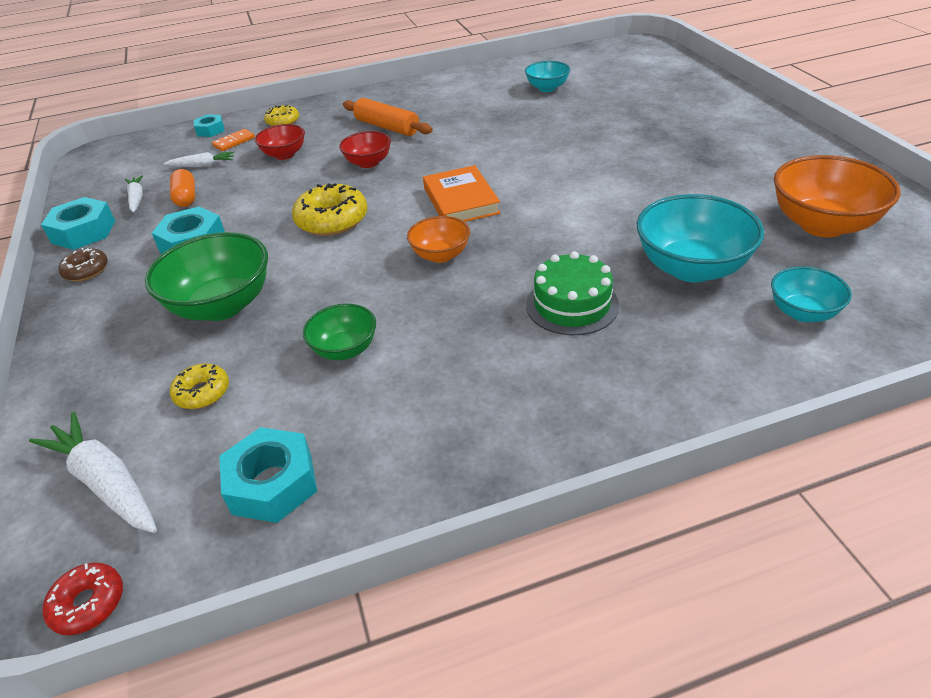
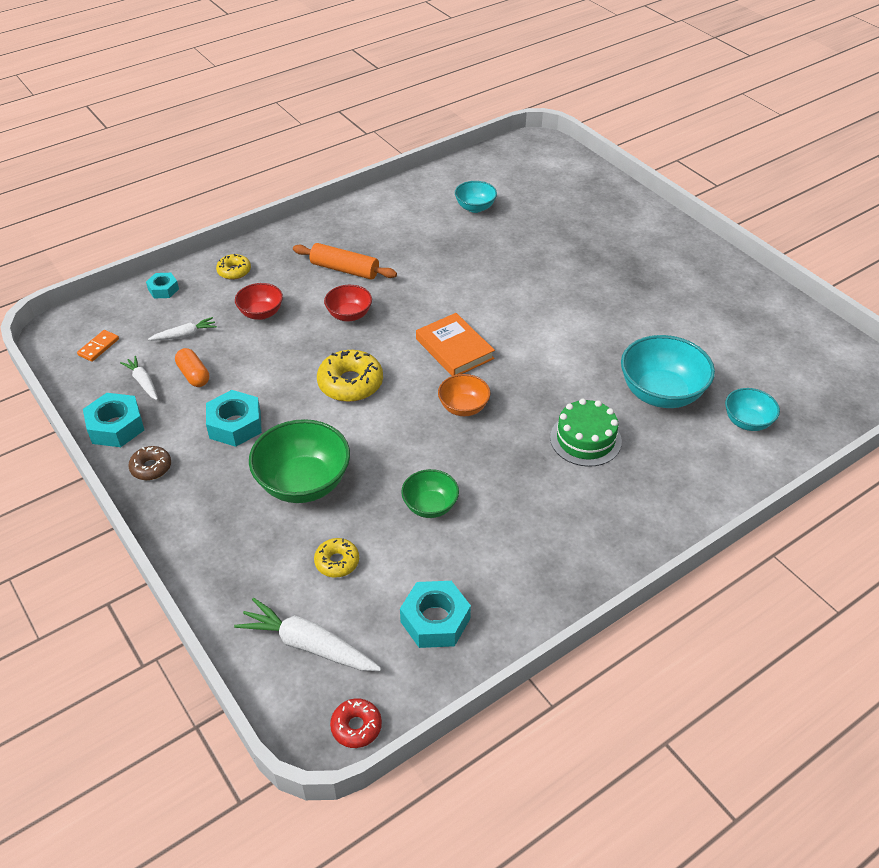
camera: 20 degrees left, 5 degrees up
(234, 142) = (199, 302): orange domino -> orange domino (98, 347)
(822, 225) = (743, 340): orange bowl -> none

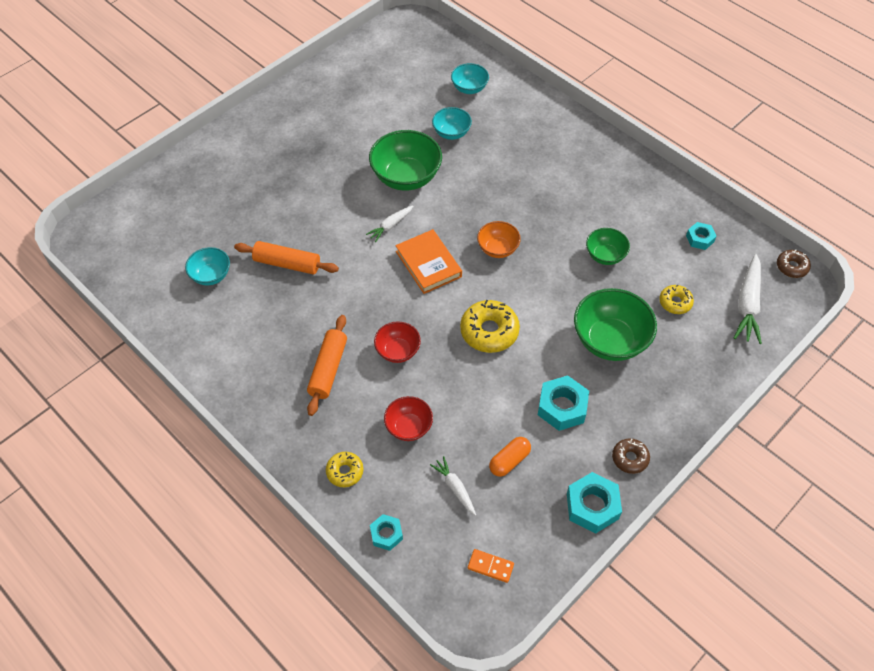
camera: 100 degrees left, 10 degrees up
(143, 382) = (529, 503): white carrot -> white carrot (390, 226)
(356, 726) = (791, 267): red donut -> brown donut
(435, 620) = (699, 239): turquoise nut -> turquoise nut, size x0.60
(454, 349) = (428, 264): orange book -> orange book turned 75 degrees counterclockwise
(478, 252) = (287, 263): none -> orange rolling pin
(585, 439) = (511, 173): green cake -> none
(588, 346) = (406, 177): none -> green bowl
(661, 393) = (451, 133): turquoise bowl -> turquoise bowl, size x0.57

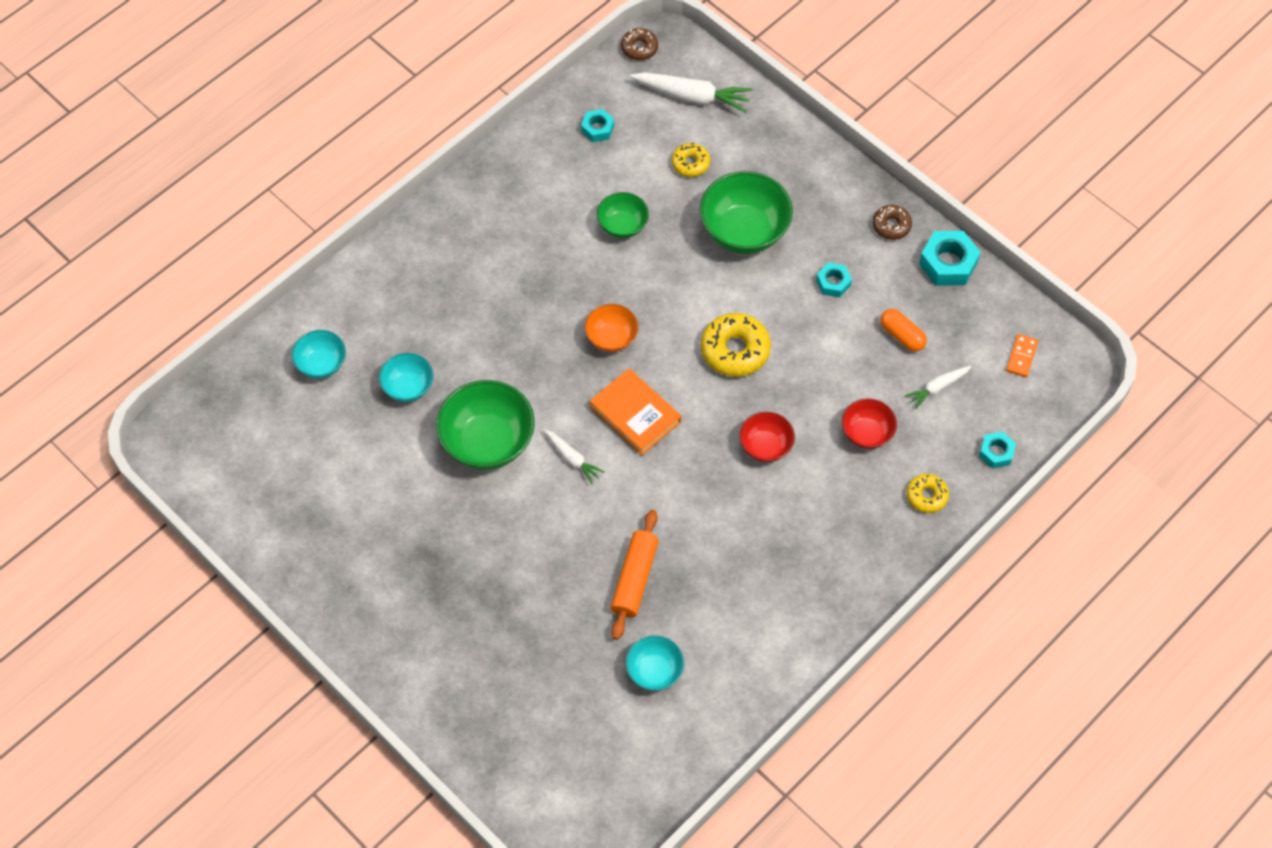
camera: 90 degrees left, 5 degrees up
(328, 369) = (794, 521): orange rolling pin -> none
(428, 264) = (635, 414): orange book -> orange book turned 75 degrees clockwise
(562, 407) = (833, 283): turquoise nut -> turquoise nut, size x0.60

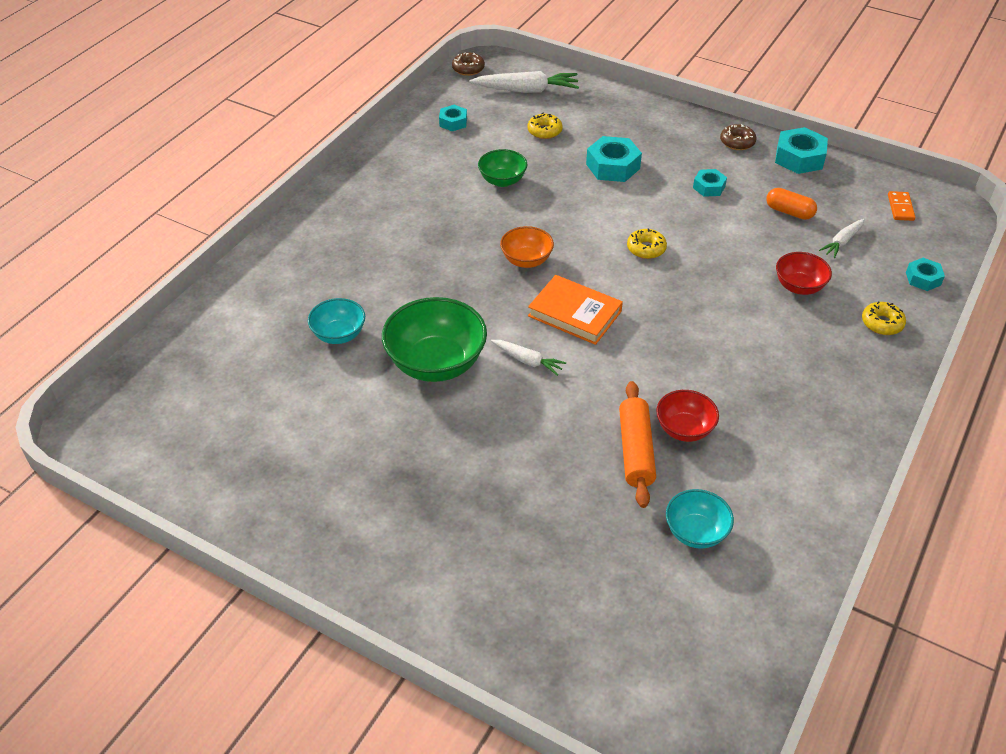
camera: 15 degrees left, 15 degrees down
(321, 364) = (243, 333): turquoise bowl -> none
(735, 350) = (646, 249): yellow donut -> yellow donut, size x0.58
(744, 231) = (613, 166): green bowl -> turquoise nut
(765, 446) = (711, 314): red bowl -> red bowl (684, 429)

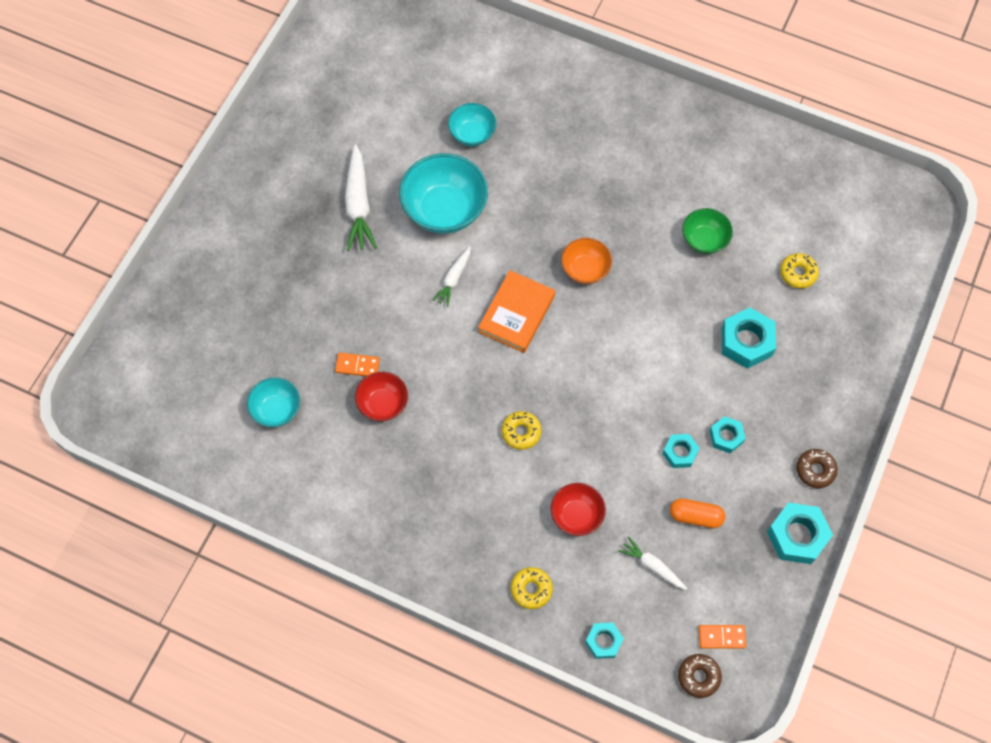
camera: 85 degrees right, 20 degrees up
(436, 363) = (444, 210): green bowl -> turquoise bowl
(453, 122) = (797, 186): turquoise nut -> turquoise nut (680, 453)
(468, 69) = (903, 190): brown donut -> brown donut (698, 677)
(526, 90) = (873, 251): white carrot -> white carrot (358, 205)
(635, 451) = (357, 366): orange rolling pin -> orange domino
(646, 249) = (616, 374): yellow donut -> yellow donut (521, 432)
(789, 212) = (695, 516): orange capsule -> orange capsule turned 75 degrees clockwise

